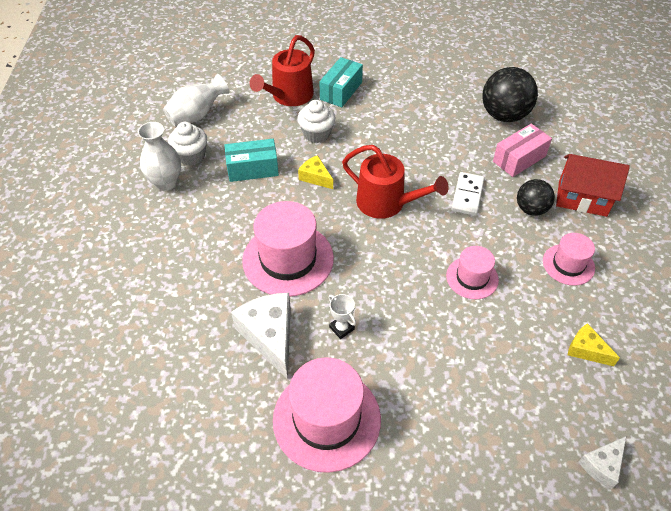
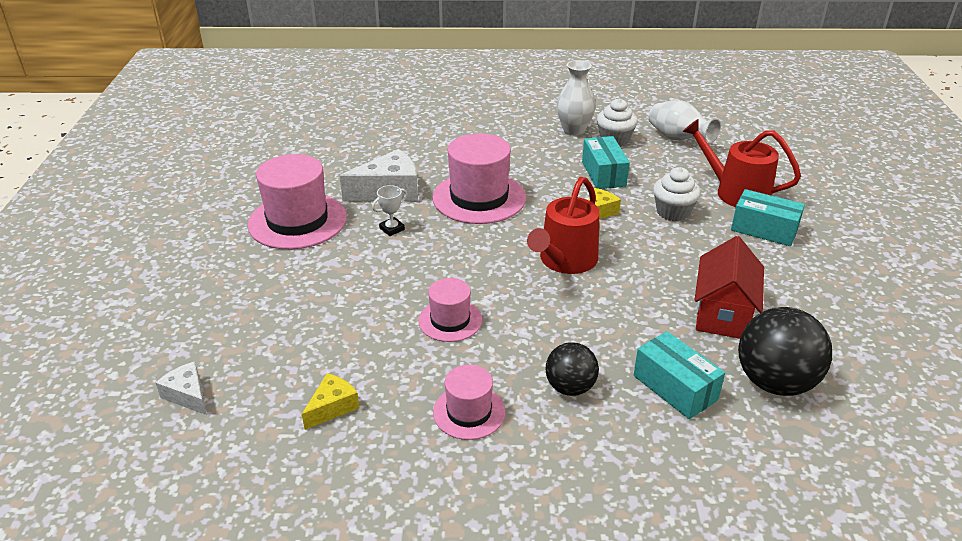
camera: 90 degrees right, 15 degrees down
(467, 195) = (588, 328): white domino -> none
(519, 159) = (675, 387): pink box -> turquoise box
(582, 198) = (601, 450): red house -> red house (722, 314)

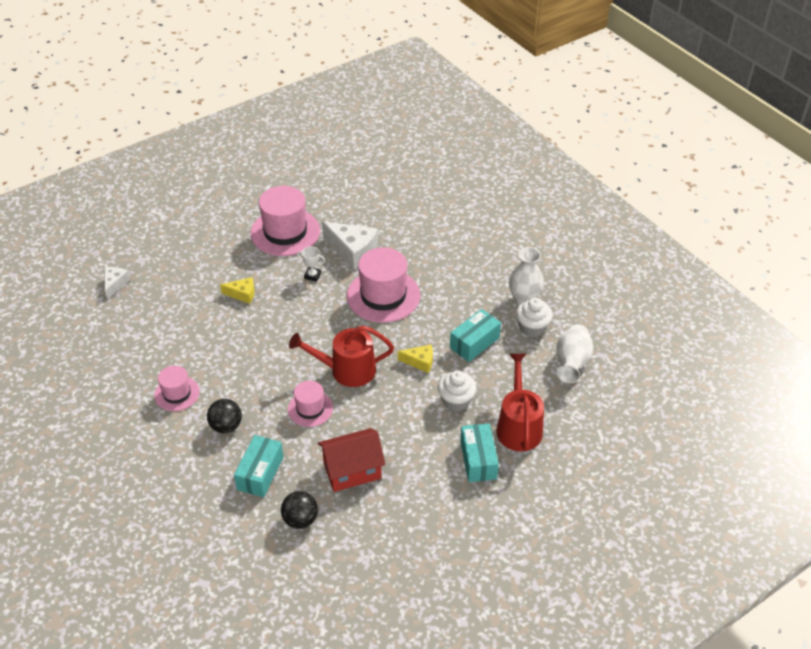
camera: 55 degrees right, 10 degrees up
(332, 407) = (143, 340): yellow cheese -> yellow cheese (242, 294)
(450, 320) = (245, 347): pink hat -> pink hat (310, 409)
(774, 382) = (300, 519): black ball -> black ball, size x0.60

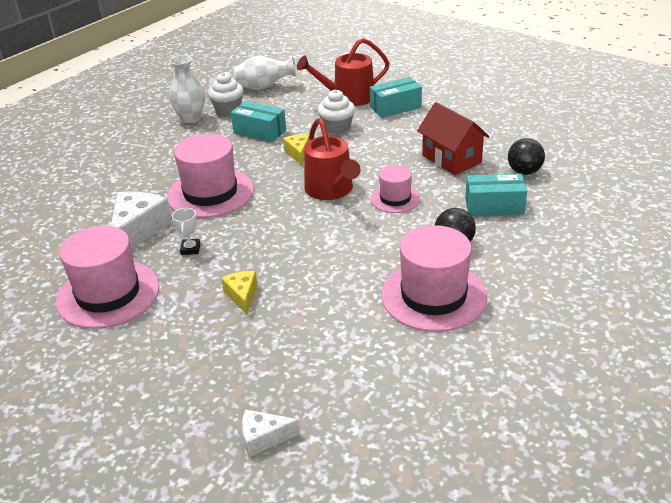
camera: 105 degrees left, 10 degrees down
(177, 393) = (433, 296): pink hat -> pink hat, size x1.79

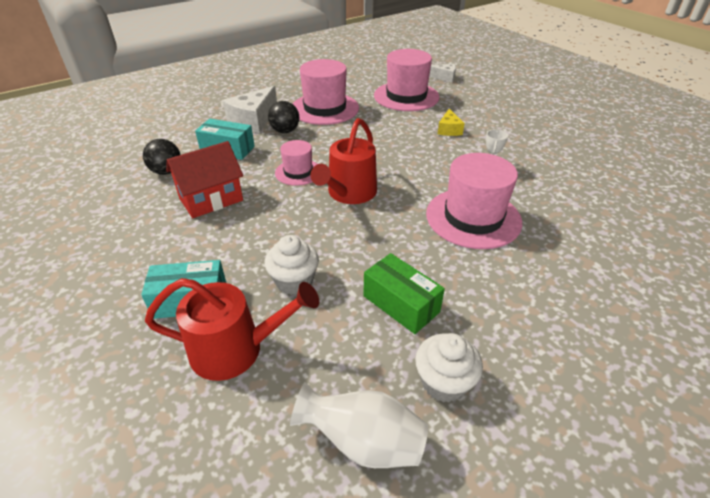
camera: 165 degrees left, 5 degrees up
(108, 294) = (551, 148): pink hat -> pink hat (406, 96)
(138, 230) = (543, 193): white cheese -> white cheese (253, 120)
(191, 118) = (510, 374): white vase -> none
(259, 131) = (401, 304): turquoise box -> green box
(298, 153) = (362, 248): yellow cheese -> none
(331, 190) = (349, 193): red watering can -> red watering can turned 150 degrees counterclockwise
(451, 159) = (211, 199): red house -> red house turned 75 degrees clockwise

